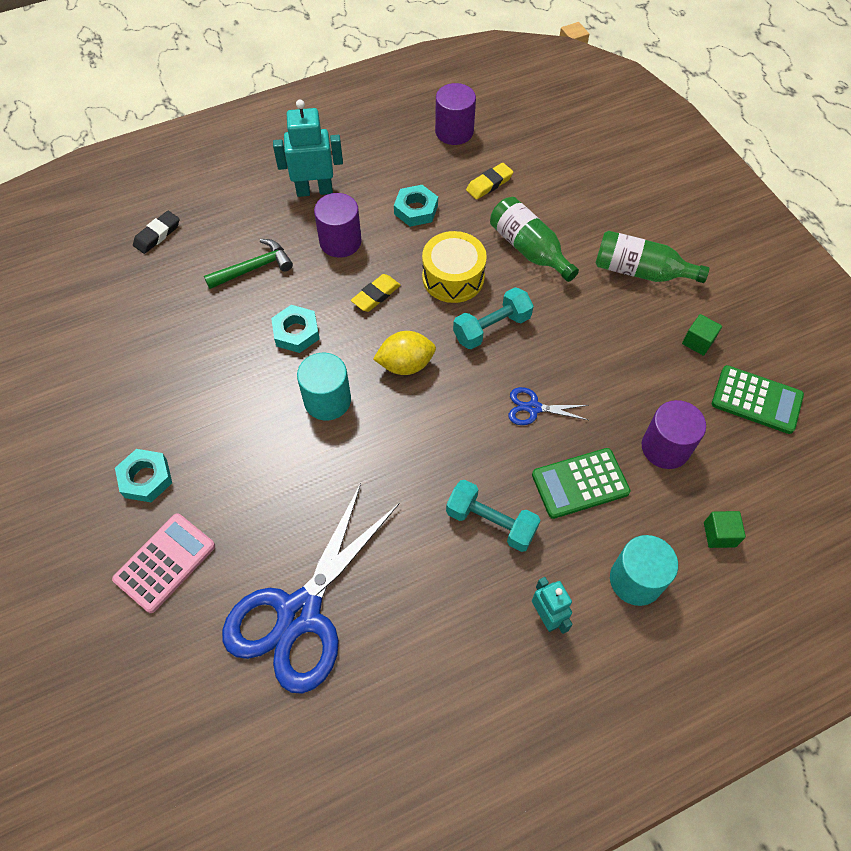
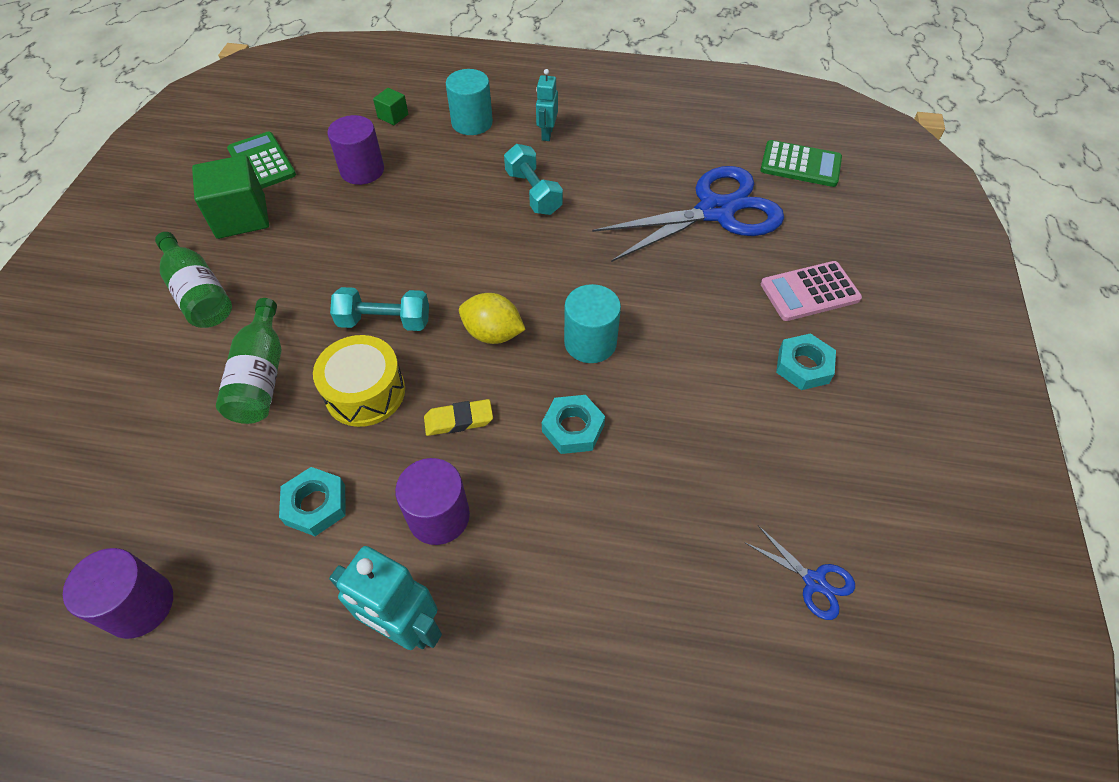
camera: 145 degrees left, 5 degrees down
(157, 235) = (666, 693): black eraser -> none
(254, 268) = (566, 544): green hammer -> none
(489, 184) = (201, 486): yellow eraser -> none
(533, 408) = (423, 242): blue scissors -> blue scissors (814, 581)
(580, 483) = (446, 181): green calculator -> green calculator (800, 164)
(698, 342) = (241, 217): green cube -> green cube, size x2.05

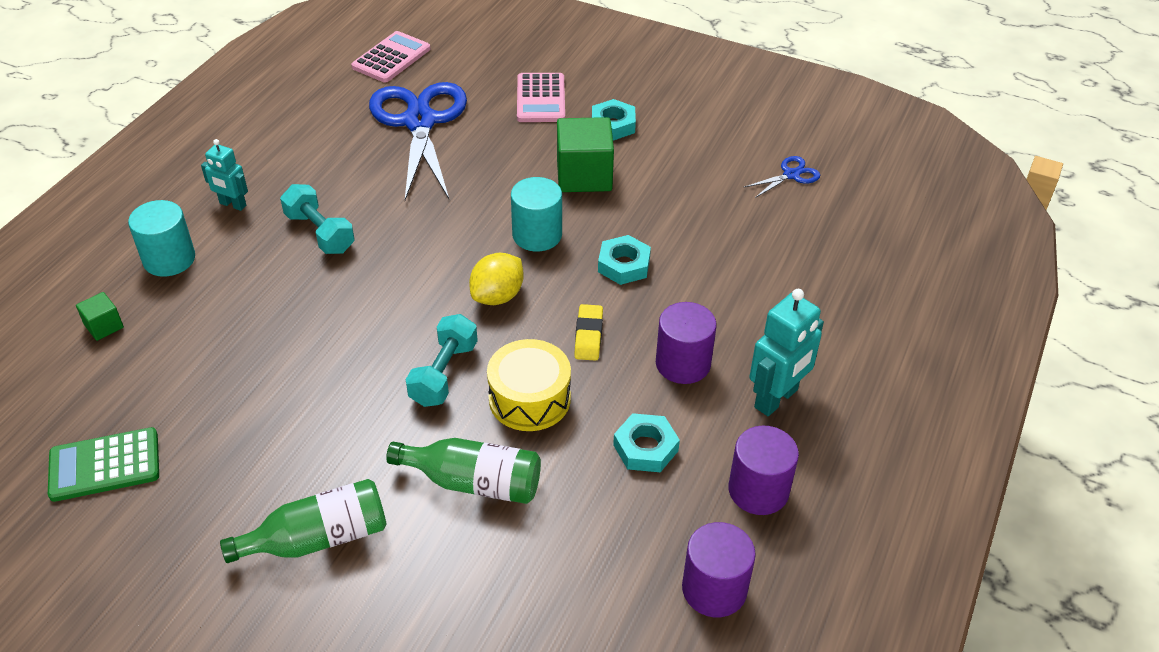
camera: 75 degrees left, 10 degrees down
(241, 217) = (201, 491): green cube -> green cube (584, 175)
(362, 170) = (190, 366): purple cylinder -> purple cylinder (758, 490)
(533, 192) = (320, 233): turquoise dumbbell -> turquoise dumbbell turned 60 degrees clockwise
(800, 164) = (391, 58): green calculator -> pink calculator

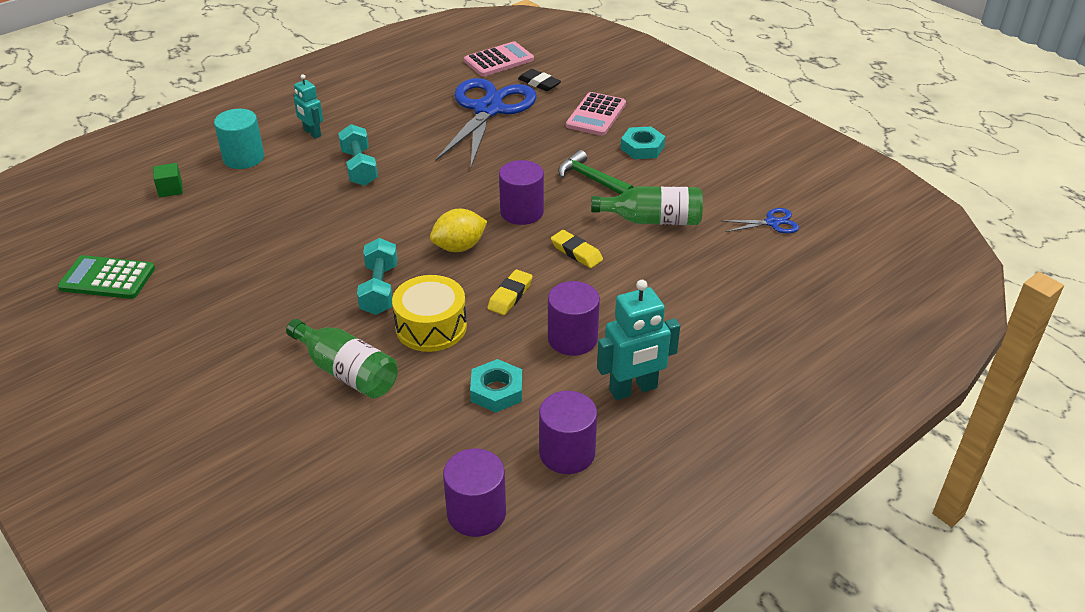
camera: 25 degrees right, 5 degrees down
(318, 538) = (210, 372): green bottle -> green bottle (652, 220)
(444, 373) = (379, 289): turquoise dumbbell -> turquoise dumbbell turned 45 degrees counterclockwise
(455, 75) = (539, 83): none -> black eraser
(537, 235) = (521, 212): turquoise cylinder -> purple cylinder
(584, 175) = (591, 179): green cube -> green hammer
(624, 265) = (576, 252): turquoise nut -> yellow eraser

